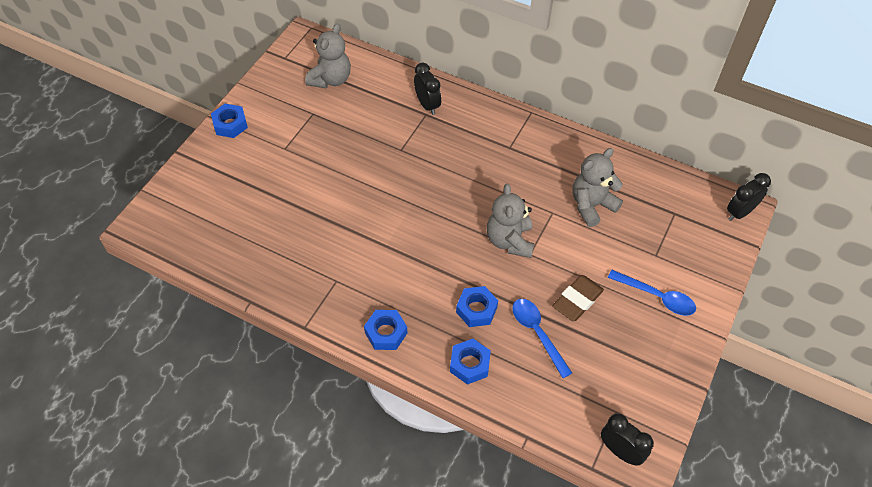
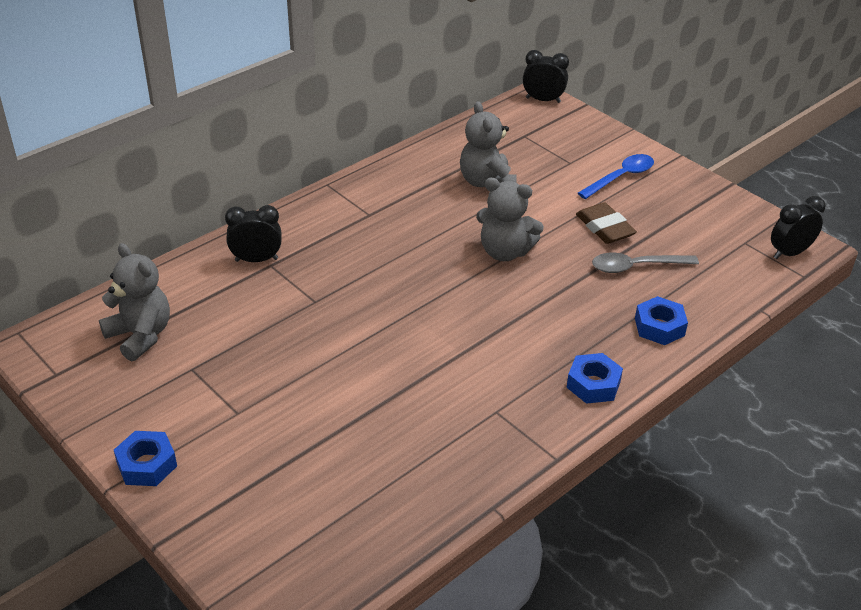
camera: 70 degrees left, 15 degrees down
(476, 309) = (588, 302): blue nut -> none
(537, 333) = (636, 267): blue spoon -> grey spoon
(740, 212) = (543, 100): black clock -> black clock turned 120 degrees clockwise

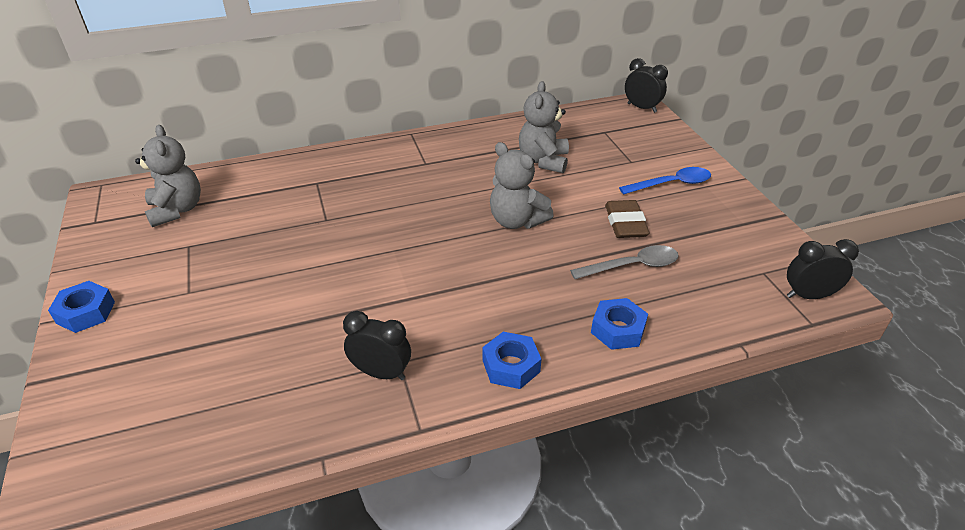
camera: 25 degrees right, 0 degrees up
(256, 260) = (309, 176): black clock -> black clock (381, 373)
(636, 267) = (632, 266): grey spoon -> grey spoon turned 150 degrees clockwise

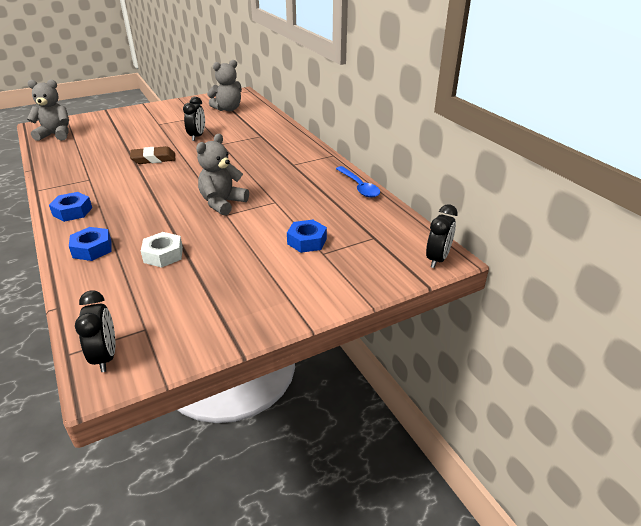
camera: 80 degrees right, 5 degrees down
(86, 312) = (147, 108): blue nut -> blue nut (307, 241)
(381, 373) = (82, 175): black clock -> black clock (197, 136)
(543, 161) = (310, 209): grey teddy bear -> grey teddy bear (56, 135)
(625, 223) = (221, 251): brown eraser -> brown eraser (153, 159)
(632, 266) = (163, 255): grey spoon -> white nut
(671, 184) = (288, 277): blue spoon -> blue spoon (359, 187)

